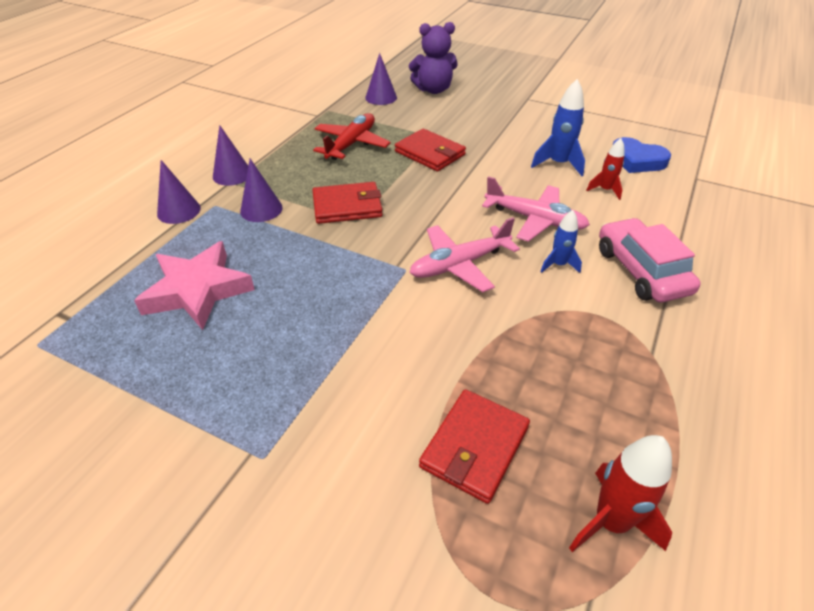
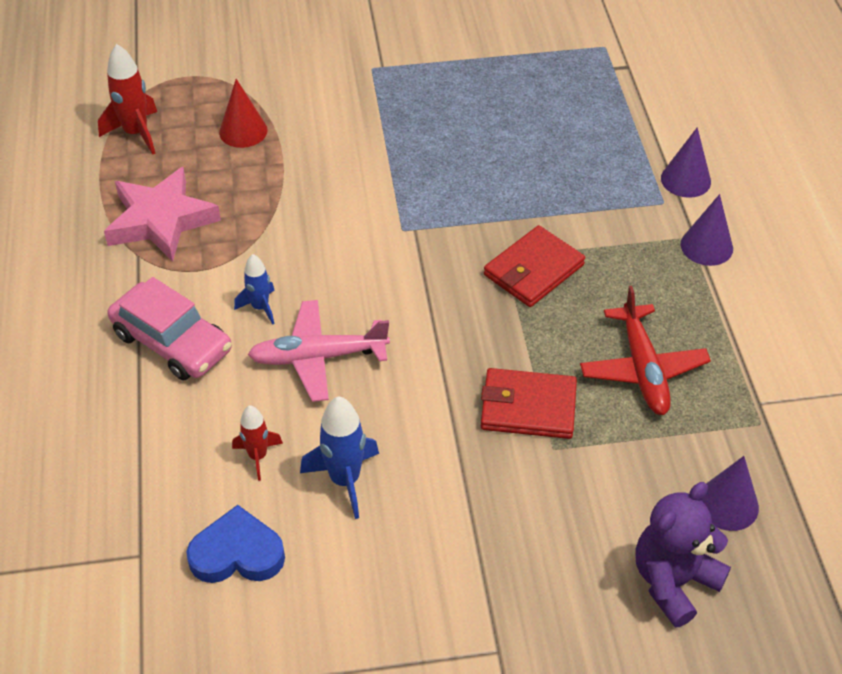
camera: 145 degrees right, 5 degrees up
(197, 290) = (553, 127): pink star -> pink star (161, 220)
(261, 209) = (613, 221): purple cone -> none
(460, 264) = (357, 259): pink plane -> none
(474, 447) = (243, 131): red wallet -> red cone

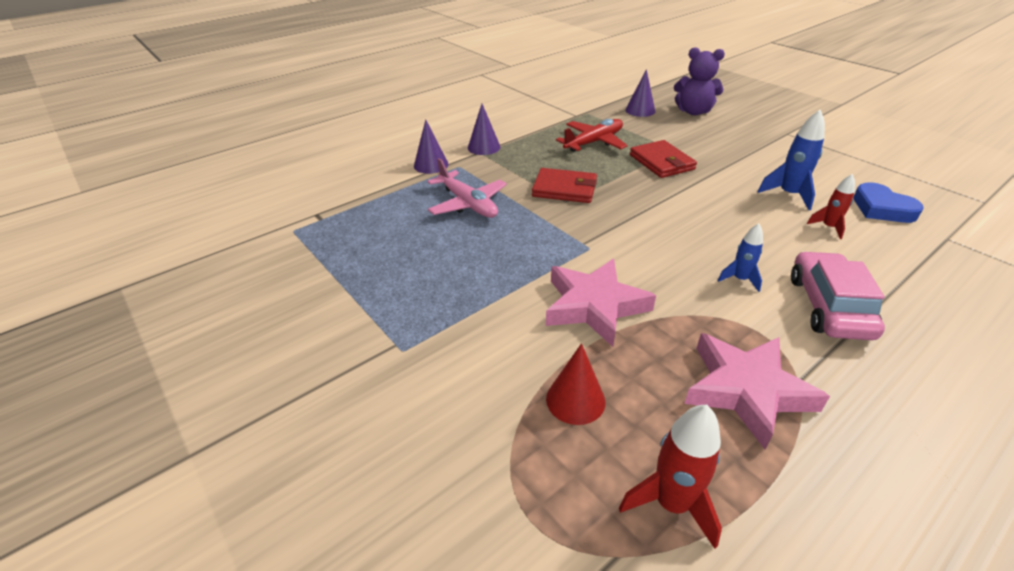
camera: 120 degrees left, 10 degrees down
(318, 357) = (736, 236): pink plane -> pink plane (467, 203)
(321, 189) = (594, 306): none -> pink star

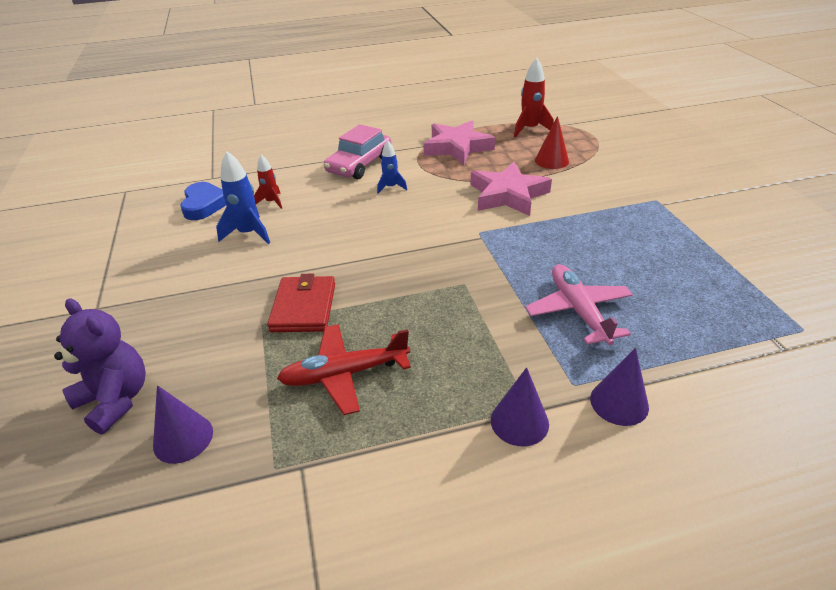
camera: 155 degrees left, 0 degrees up
(564, 189) = (452, 300): red wallet -> none

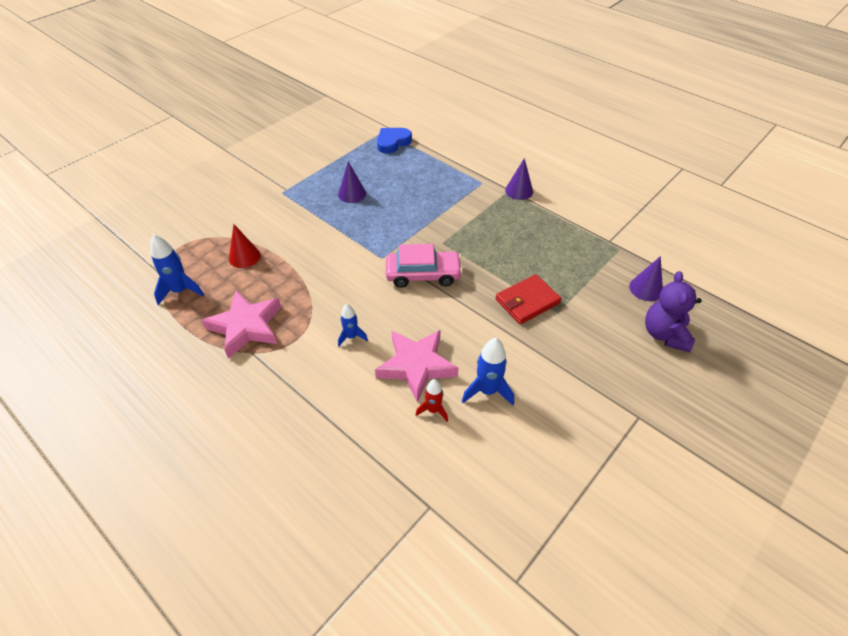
camera: 125 degrees left, 10 degrees up
(204, 205) = (478, 465): blue heart -> blue heart (393, 142)
(345, 374) = (552, 255): red plane -> none
(359, 165) = (323, 384): pink car -> pink car (423, 274)
(508, 195) = (319, 261): pink star -> pink star (416, 366)
(530, 129) = (180, 291): red rocket -> blue rocket
(578, 311) = (428, 194): pink plane -> none
(619, 402) = (480, 169): purple cone -> purple cone (352, 194)

